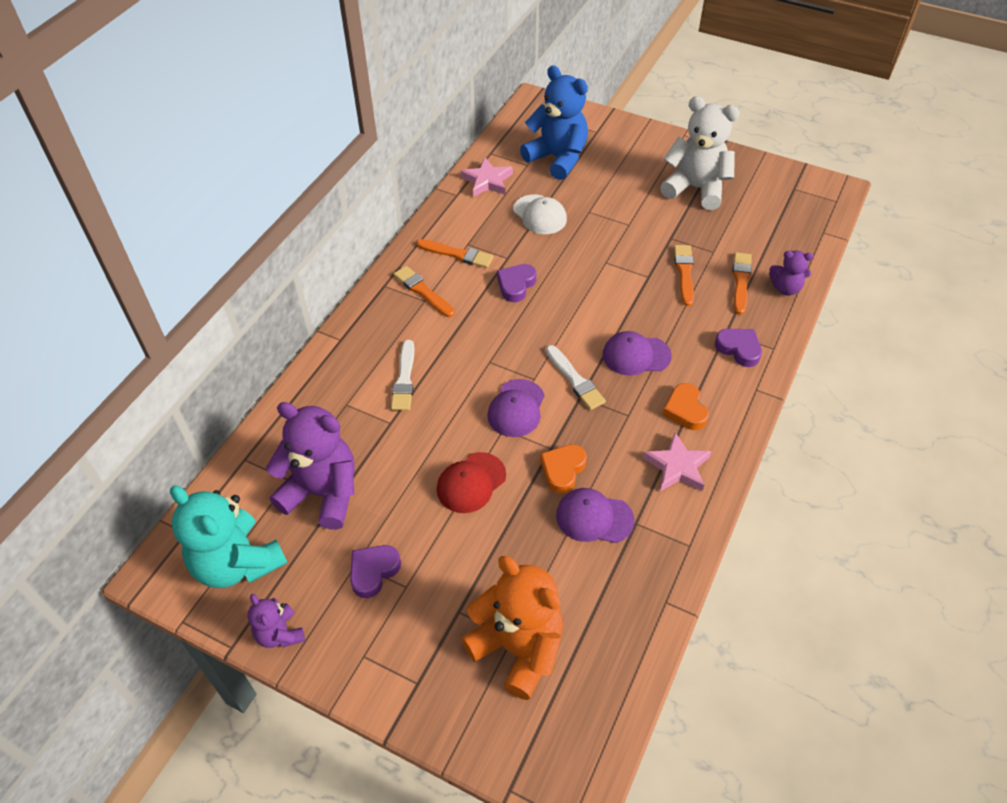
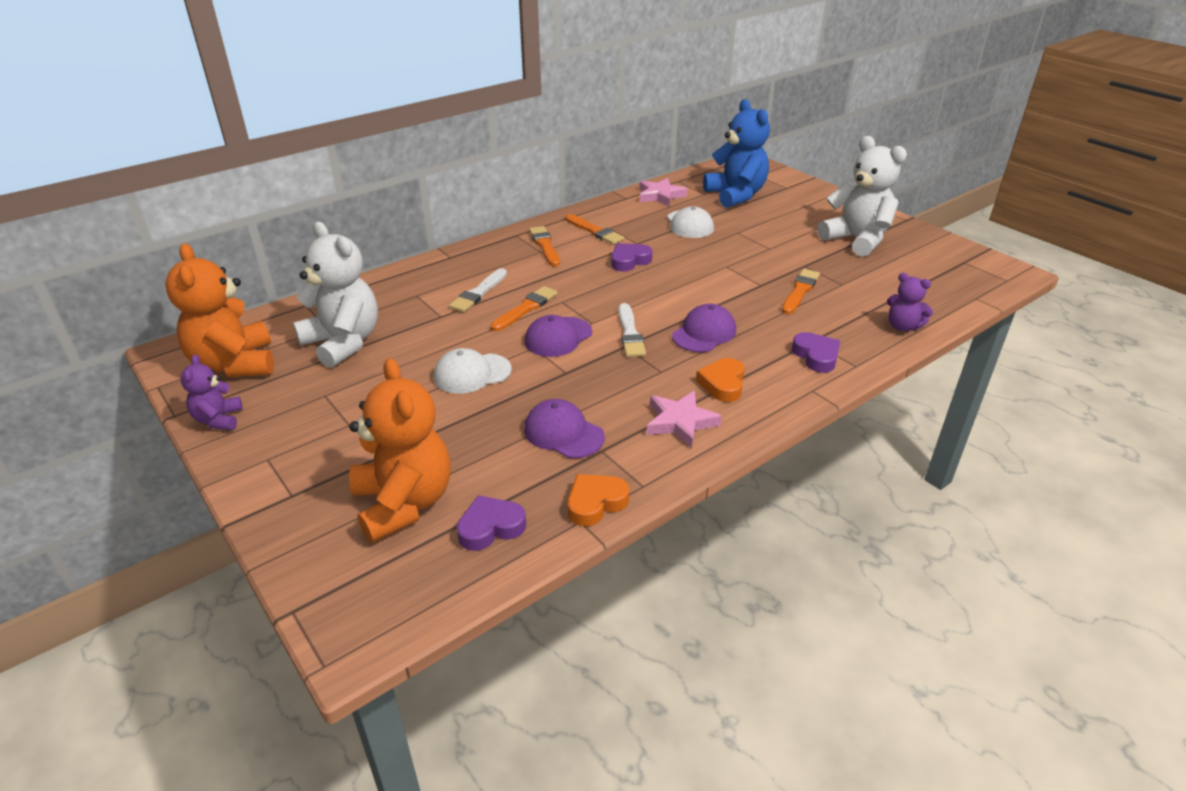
camera: 25 degrees right, 15 degrees down
(237, 563) = (235, 364): turquoise teddy bear -> orange teddy bear
(322, 493) = (343, 343): purple teddy bear -> white teddy bear
(373, 571) = (332, 405): purple heart -> purple heart (490, 527)
(471, 483) = (472, 373): red cap -> white cap
(562, 470) = (563, 390): orange heart -> orange heart (595, 503)
(636, 355) = (704, 333): purple cap -> purple cap turned 105 degrees clockwise
(740, 281) = (856, 310): orange brush -> orange brush (526, 308)

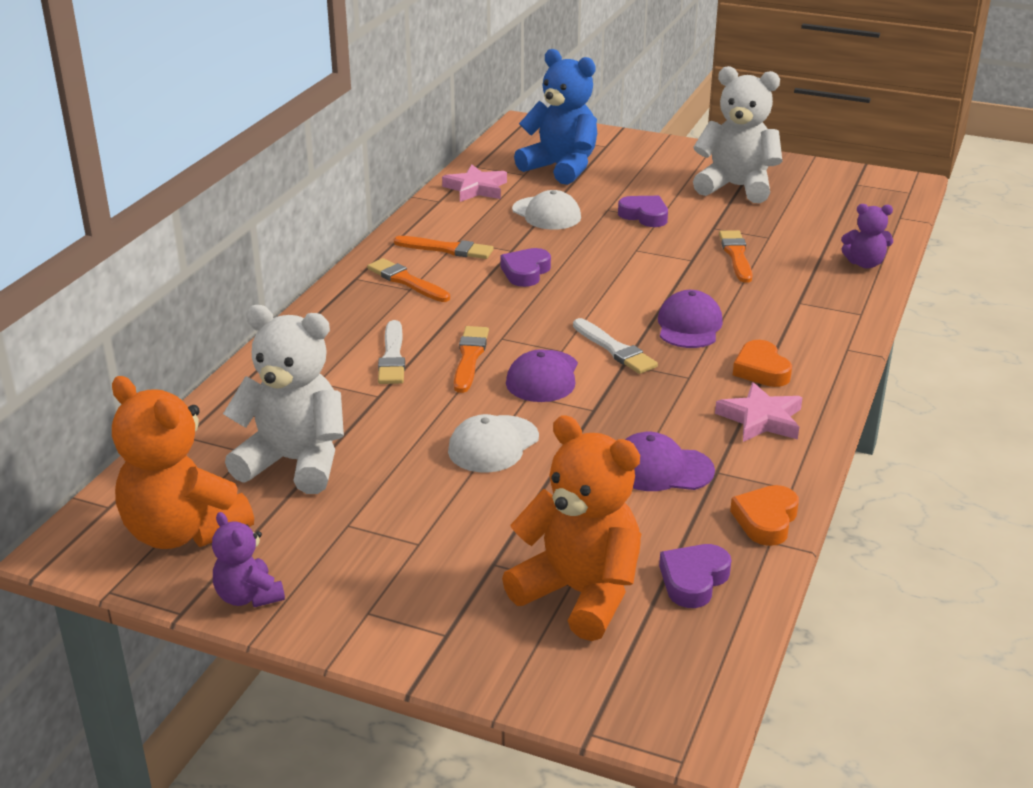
camera: 30 degrees left, 5 degrees down
(816, 356) = (817, 316): purple heart -> purple heart (644, 216)

